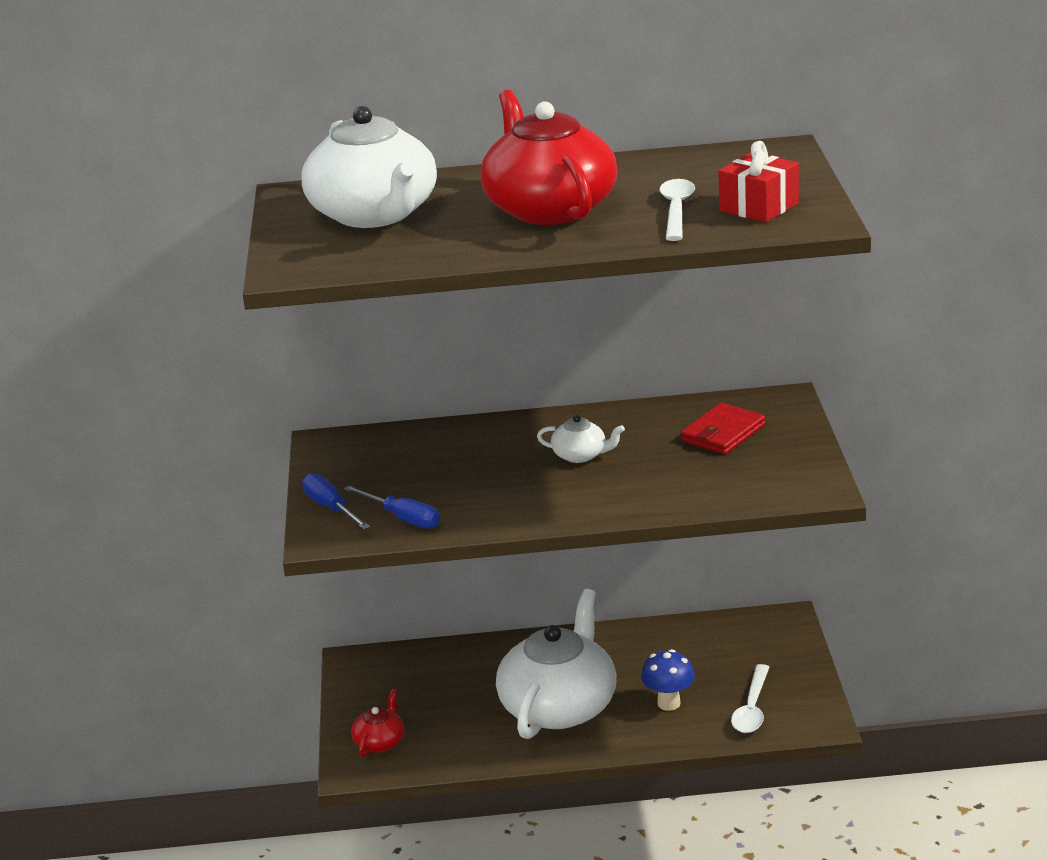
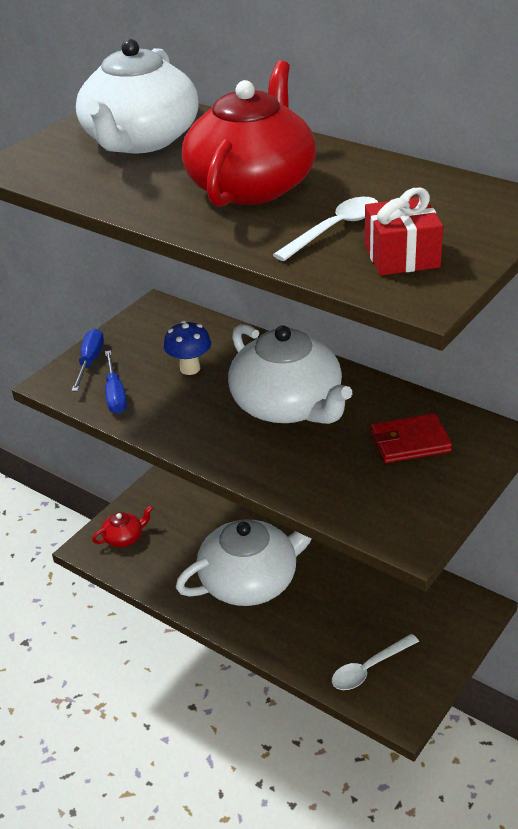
camera: 40 degrees right, 10 degrees up
(580, 455) = (288, 405): white teapot -> white teapot, size x2.29
(669, 703) = (319, 625): blue mushroom -> blue mushroom (190, 368)

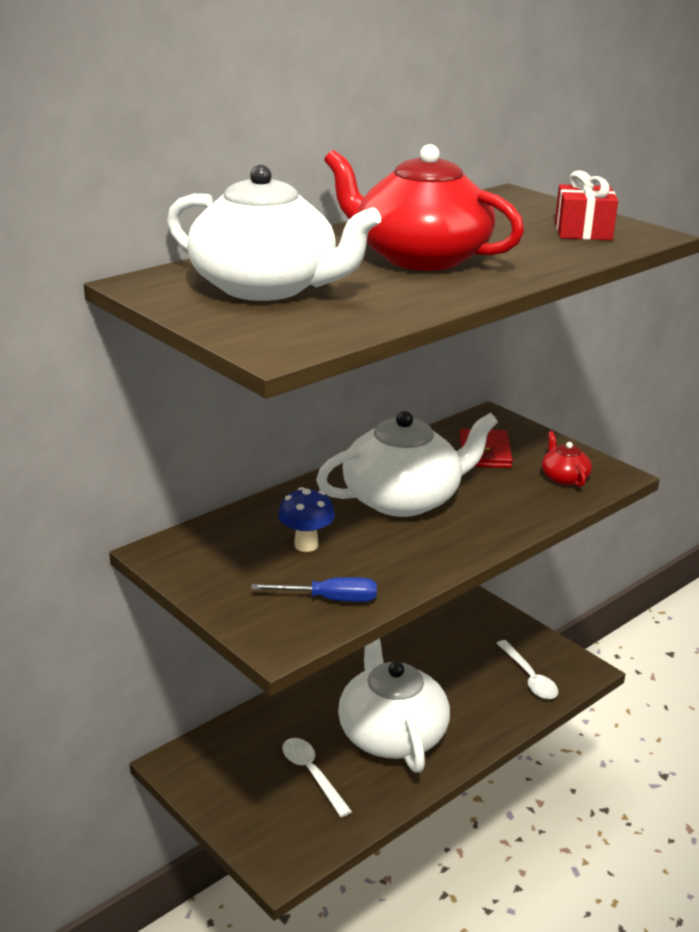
camera: 80 degrees left, 10 degrees down
(90, 362) = (248, 612): blue screwdriver -> none
(124, 537) = (277, 830): red teapot -> red teapot (564, 477)
(334, 229) = (526, 243): white spoon -> white spoon (312, 774)

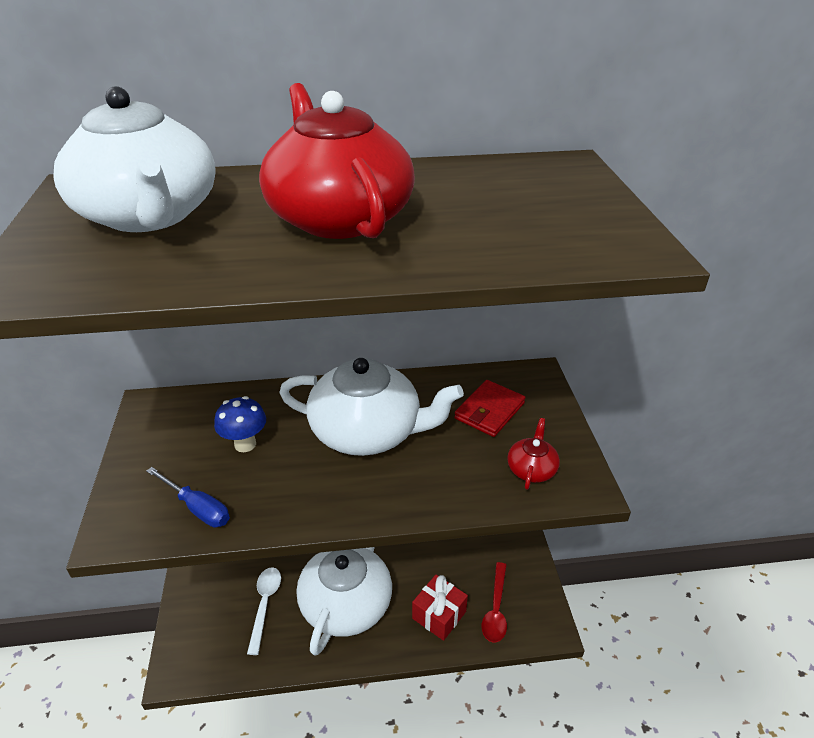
camera: 35 degrees right, 10 degrees up
(529, 677) = (496, 609): white spoon -> red spoon
(583, 231) = (567, 228): red gift -> red gift (439, 615)

